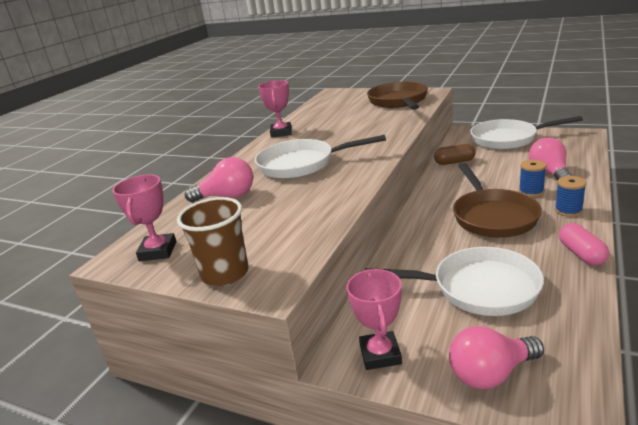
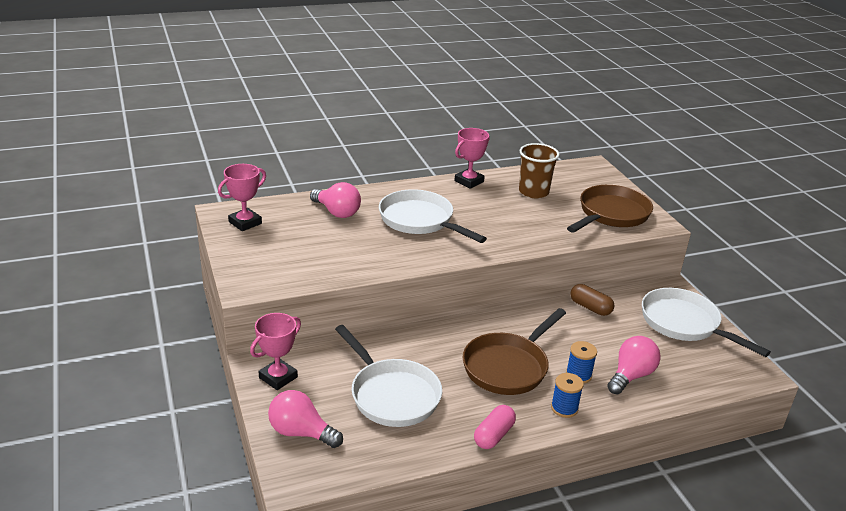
camera: 40 degrees right, 5 degrees up
(225, 274) = (245, 262): brown cup -> brown cup (533, 192)

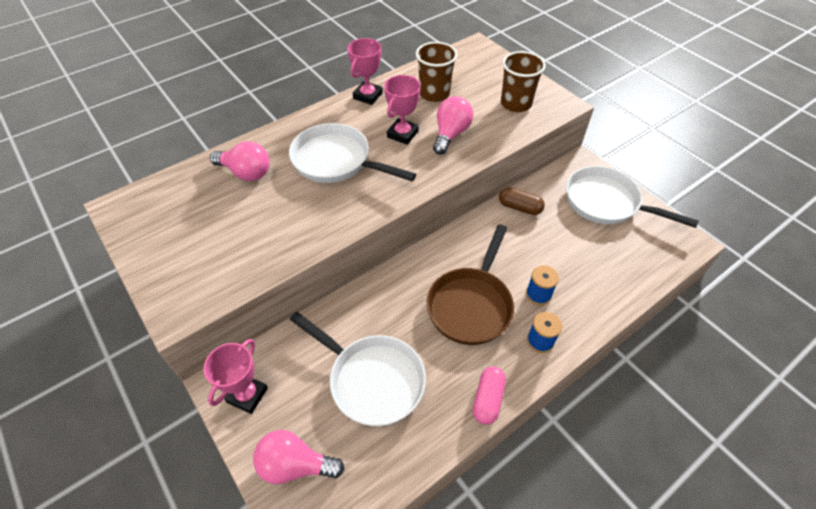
camera: 15 degrees left, 20 degrees up
(245, 223) = (149, 215): pink trophy -> pink trophy (402, 134)
(611, 214) = (516, 104): brown pan -> brown cup
(631, 376) = (584, 280): pink light bulb -> pink light bulb (450, 134)

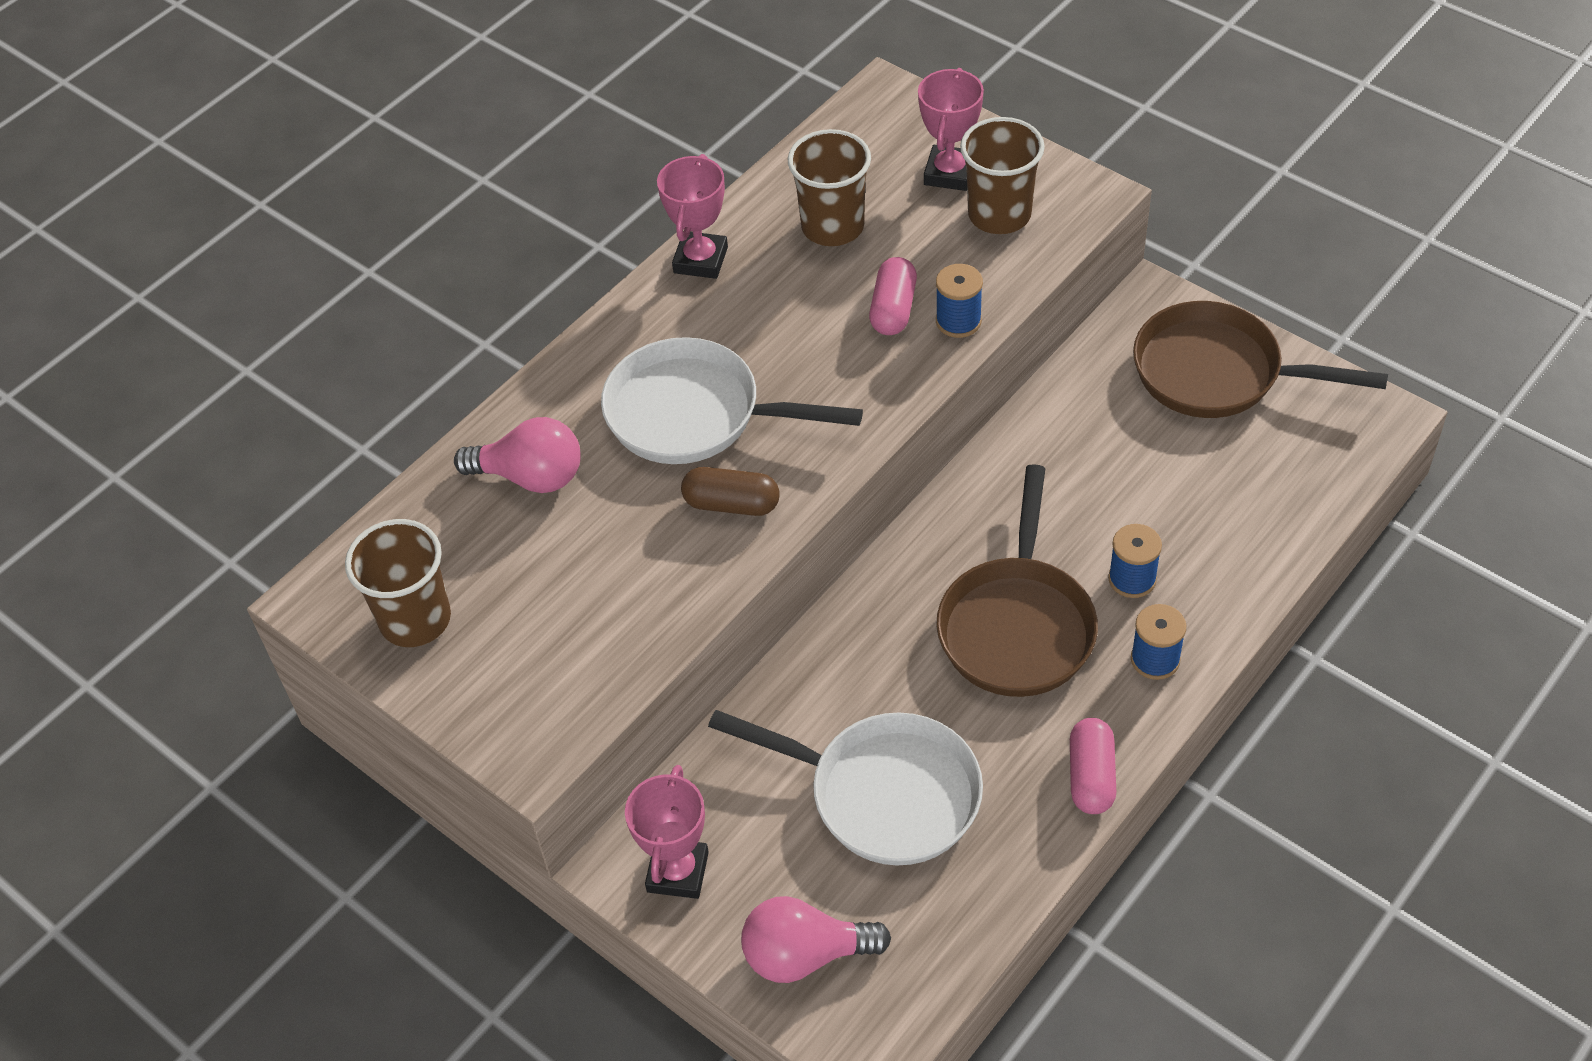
camera: 10 degrees left, 0 degrees up
(156, 228) = (415, 619): none -> brown cup
(402, 134) = (800, 329): pink trophy -> pink trophy (949, 173)
(450, 134) = (893, 309): pink light bulb -> pink capsule
(481, 146) = (958, 321): none -> blue spool
(519, 207) = (1056, 420): brown capsule -> brown capsule (732, 504)
(606, 203) = (1218, 373): white pan -> brown pan

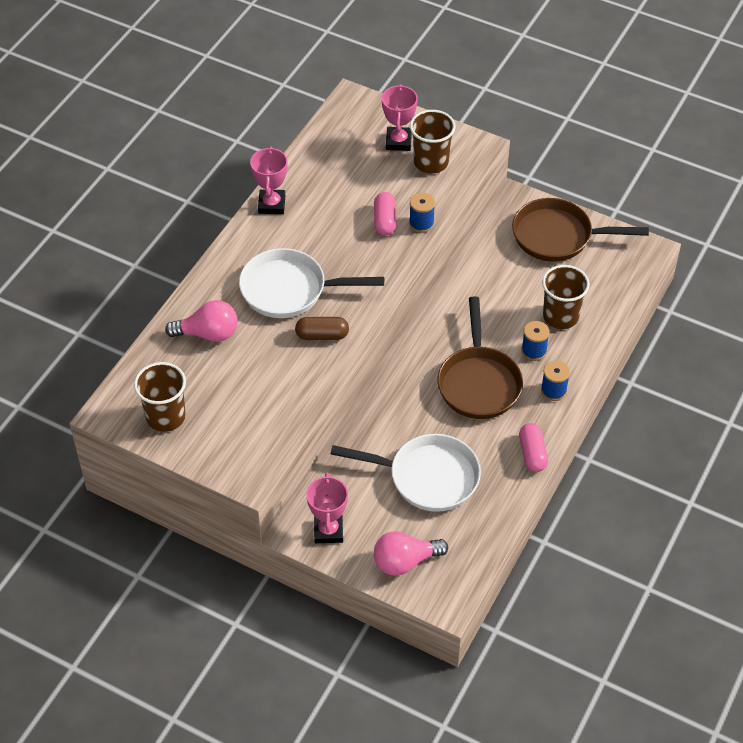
camera: 15 degrees left, 0 degrees up
(832, 226) = (341, 178): brown cup -> brown cup (560, 316)

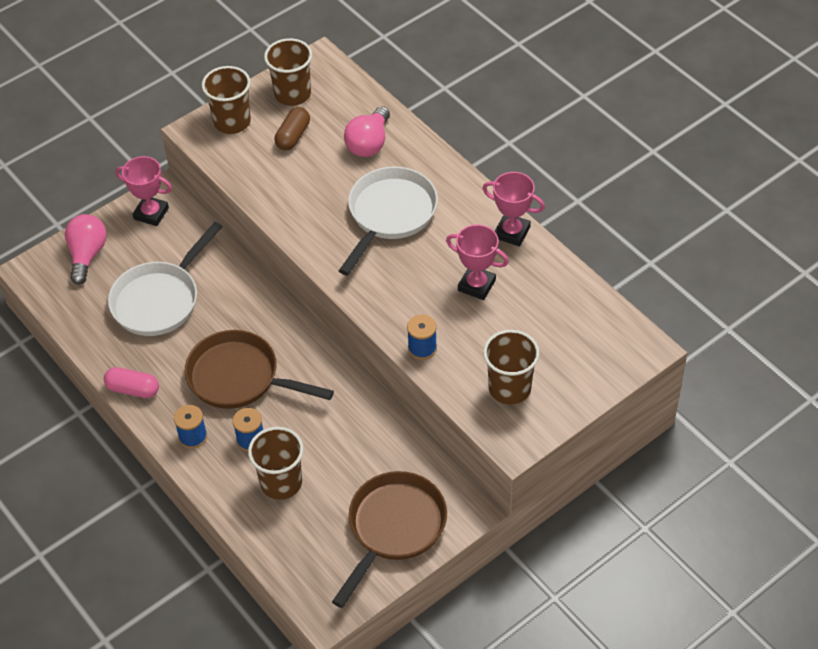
camera: 115 degrees right, 0 degrees up
(224, 452) = (232, 122): none -> brown cup
(322, 335) = (320, 223): brown capsule -> brown capsule (293, 136)
(384, 221) = (442, 318): pink capsule -> none
(398, 141) = (556, 369): pink trophy -> pink trophy (476, 285)

